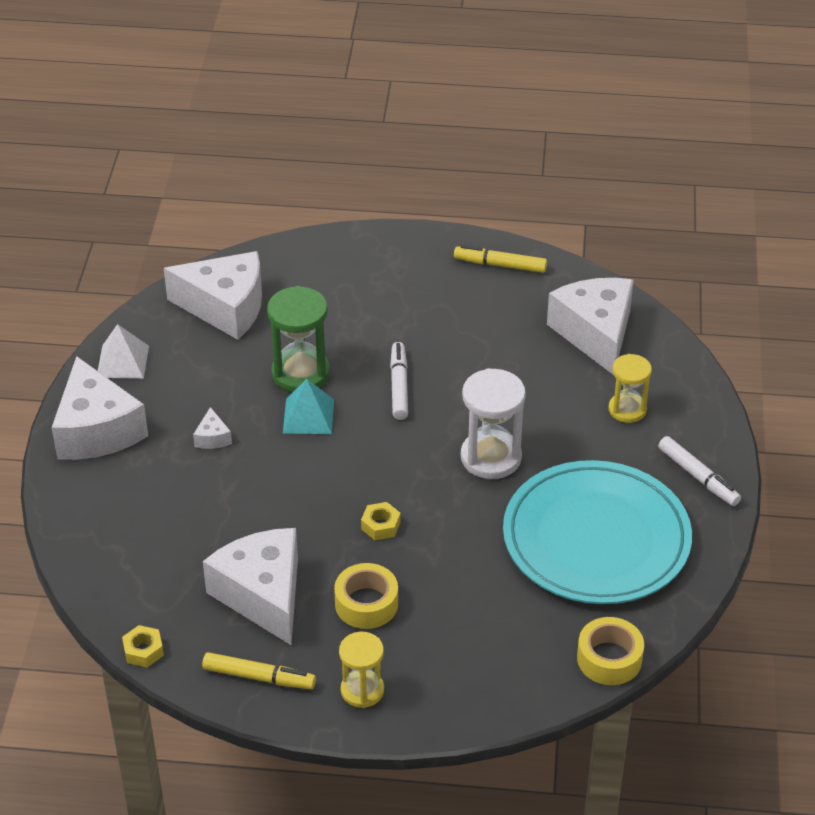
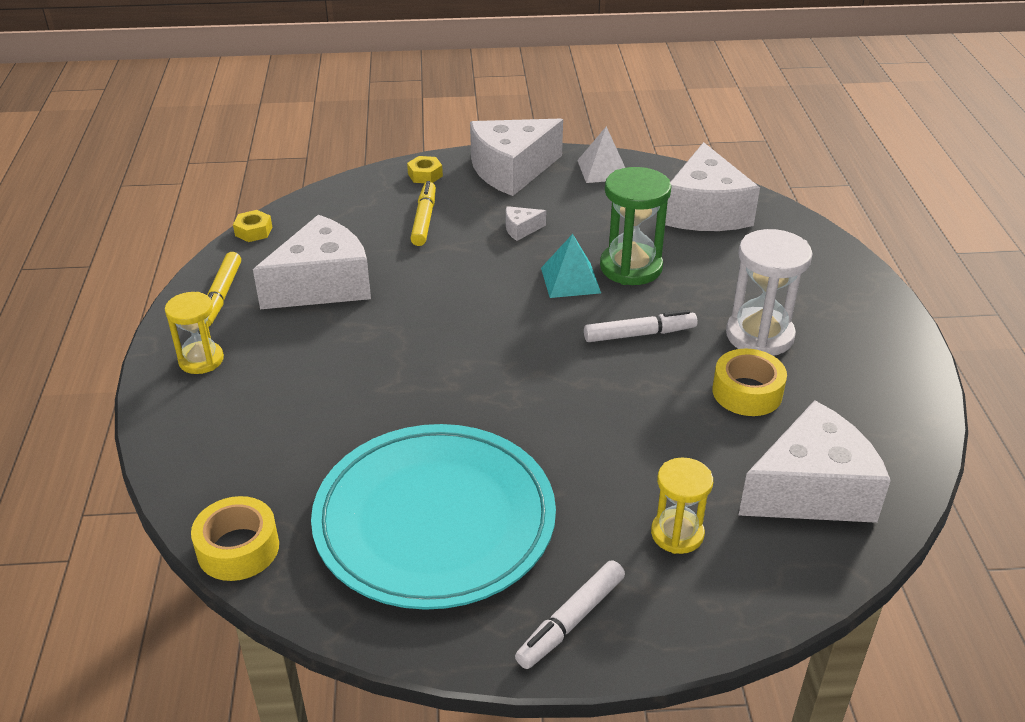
camera: 80 degrees right, 5 degrees down
(366, 604) = (315, 349): yellow tape -> yellow tape (747, 392)
(381, 525) = (425, 346): yellow nut -> yellow nut (425, 175)
(491, 457) = (549, 416): white hourglass -> white hourglass (759, 335)
(500, 265) = (892, 390): yellow marker -> yellow marker (424, 220)

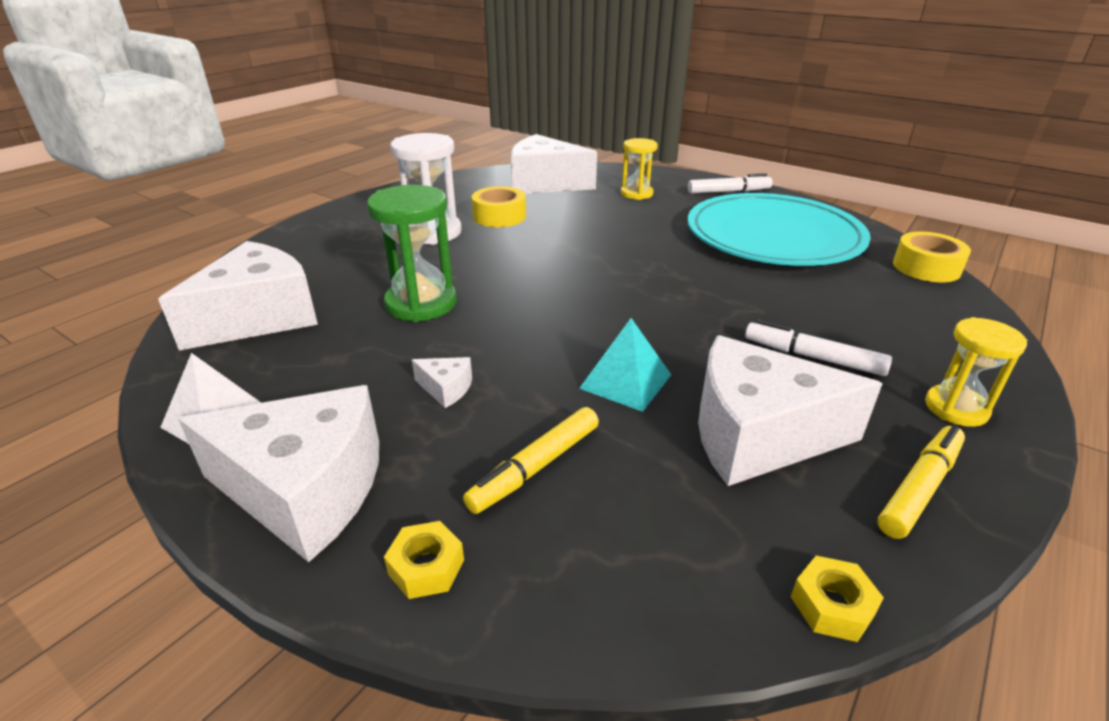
camera: 140 degrees left, 5 degrees down
(570, 280) = (488, 317): turquoise pyramid -> turquoise pyramid (626, 381)
(639, 334) = (505, 262): white marker -> white marker (813, 357)

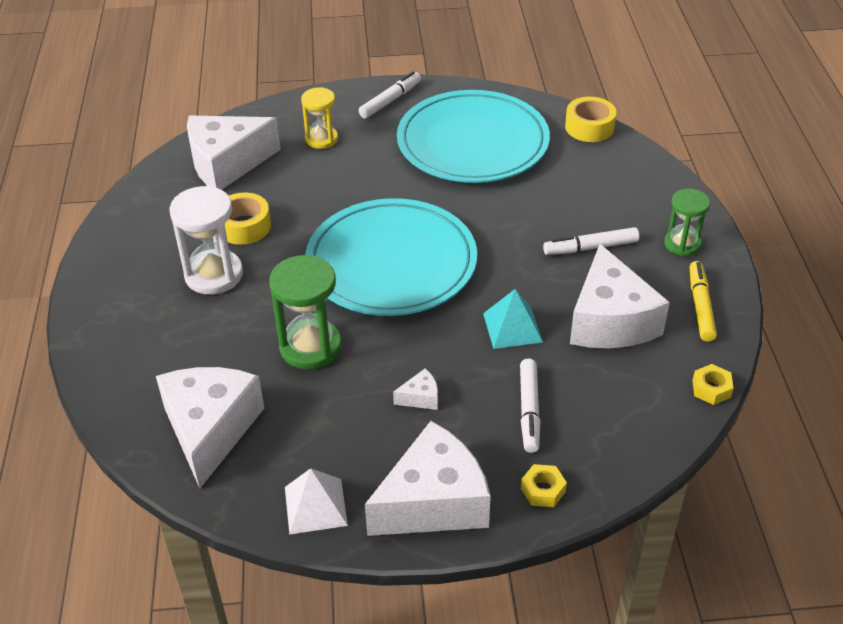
camera: 40 degrees left, 10 degrees up
(535, 467) = (529, 410): yellow marker -> white marker
(578, 281) = (391, 263): none -> turquoise plate
(757, 435) = (610, 320): white cheese -> white cheese turned 60 degrees counterclockwise
(956, 408) = (682, 244): yellow hourglass -> green hourglass

